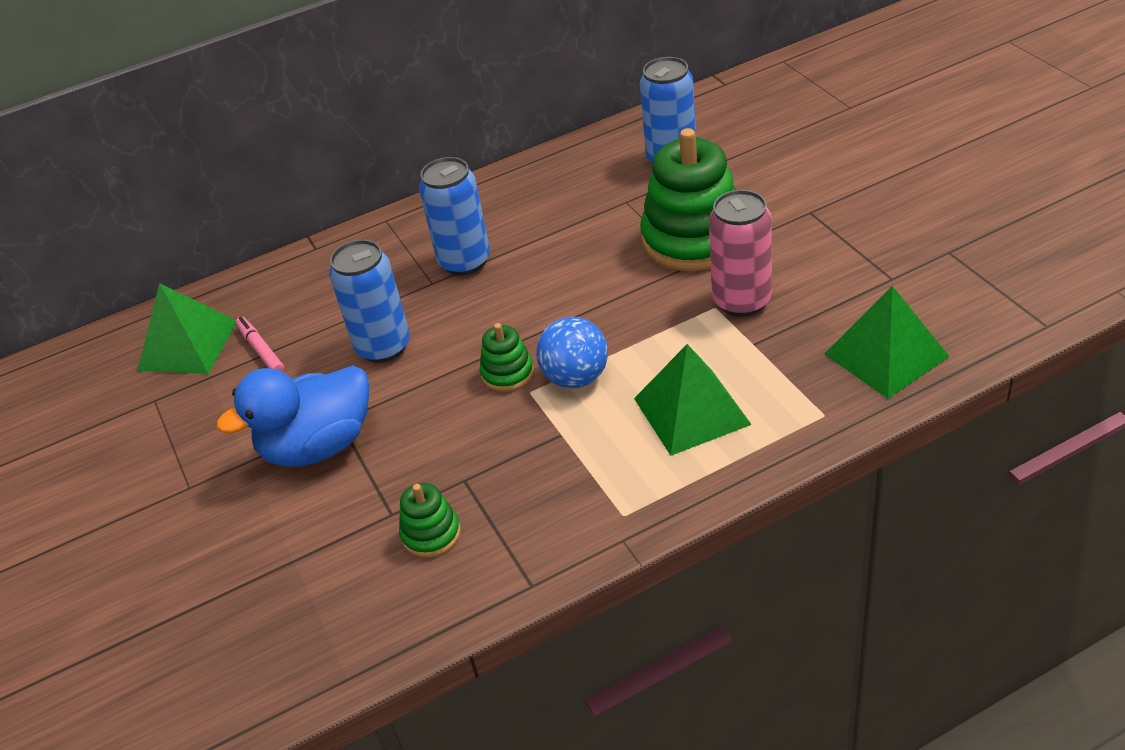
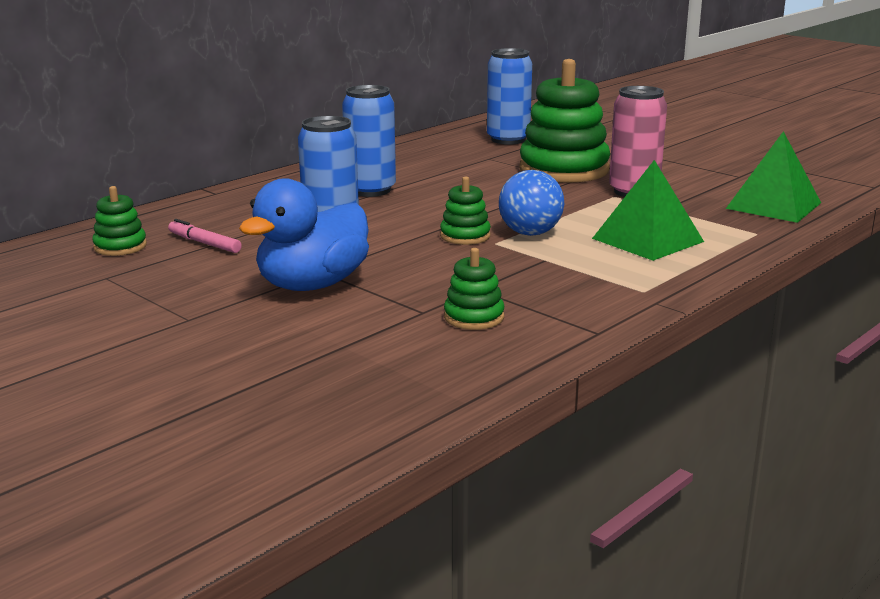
camera: 25 degrees left, 20 degrees down
(188, 345) = (120, 246): green pyramid -> green stacking toy

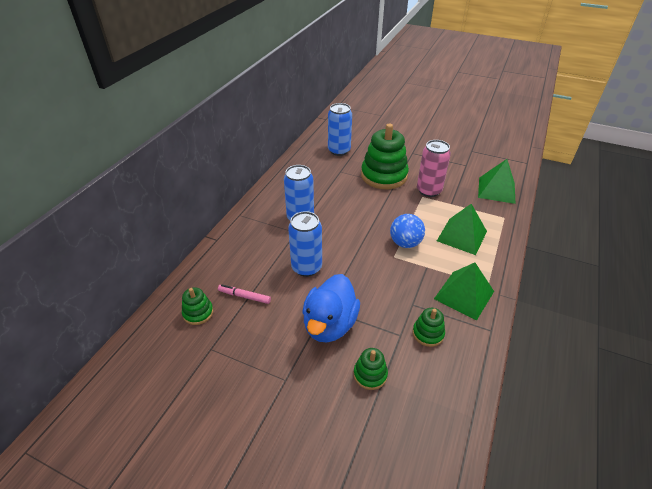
camera: 20 degrees left, 20 degrees up
(465, 236) = (376, 253): green stacking toy -> green stacking toy (370, 374)
(584, 293) = (464, 295): none -> green pyramid

